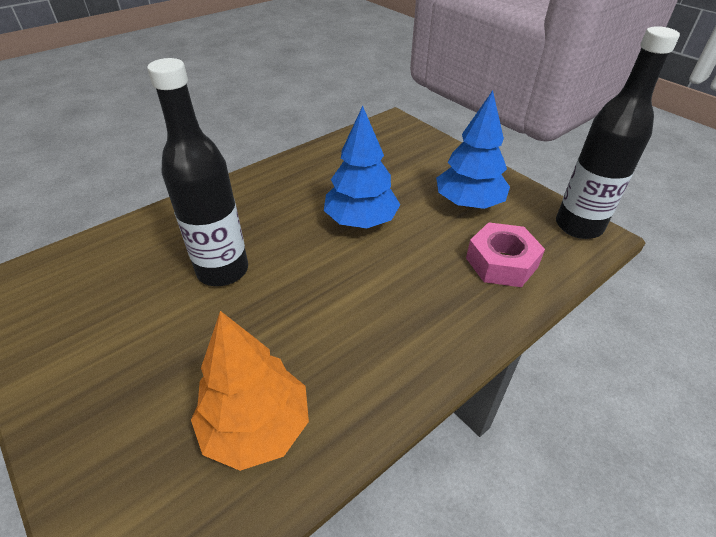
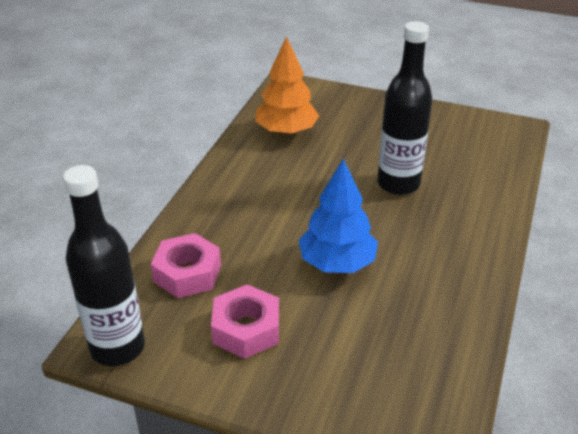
camera: 150 degrees right, 5 degrees down
(468, 203) = (246, 329): blue tree -> pink nut

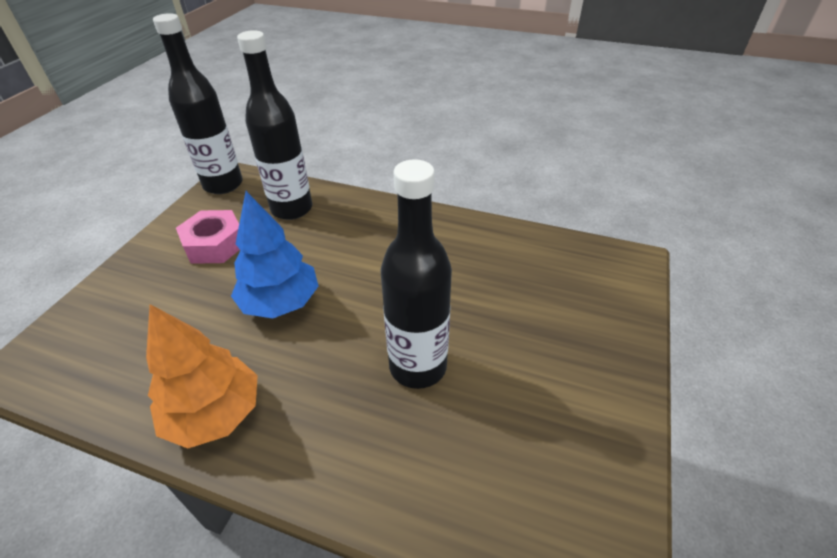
camera: 90 degrees right, 5 degrees up
(187, 273) = (292, 209): pink nut -> black bottle
(286, 131) = (521, 262): orange tree -> orange tree (215, 414)

